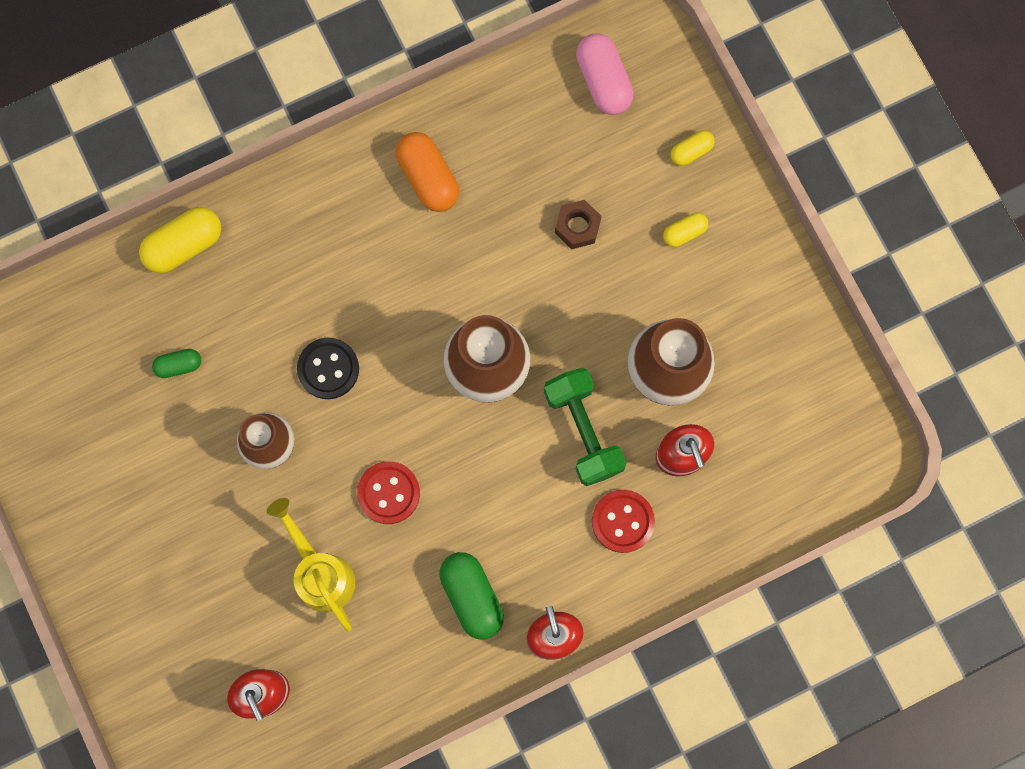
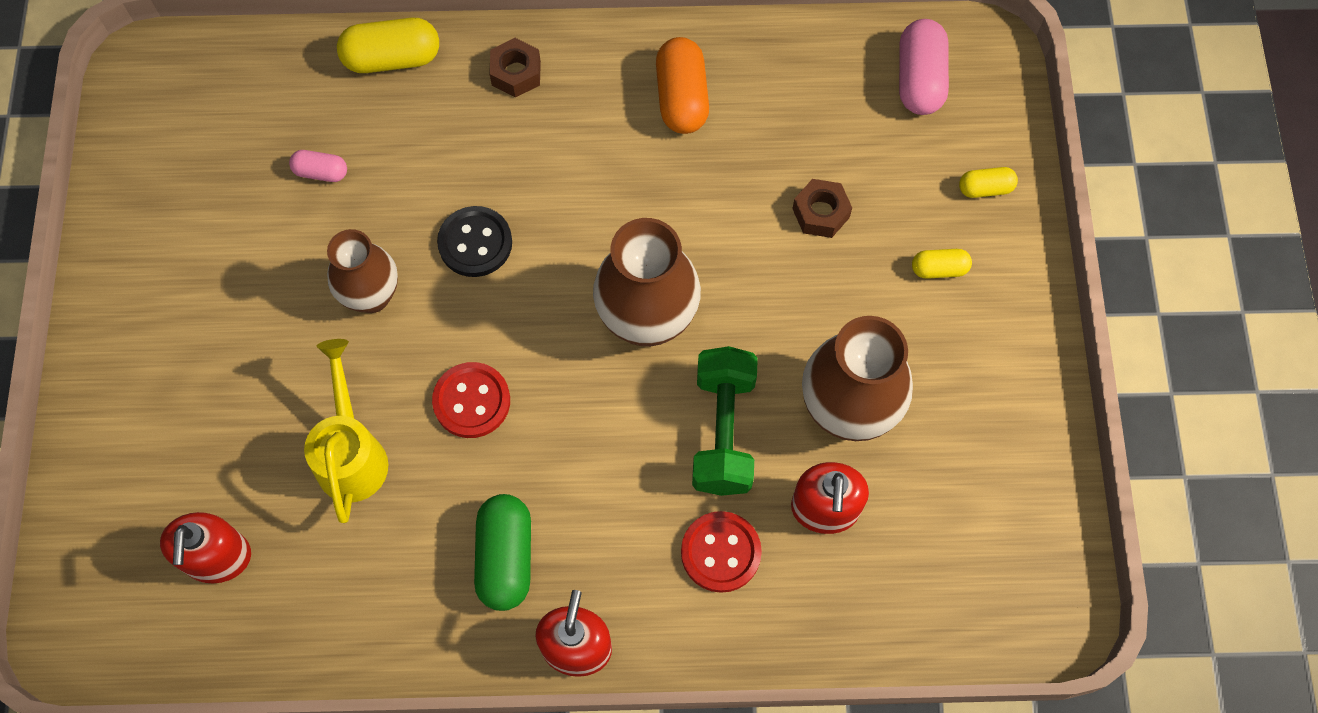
camera: 25 degrees right, 10 degrees down
(179, 365) = (321, 172): green capsule -> pink capsule
(288, 214) = (516, 73): none -> brown nut

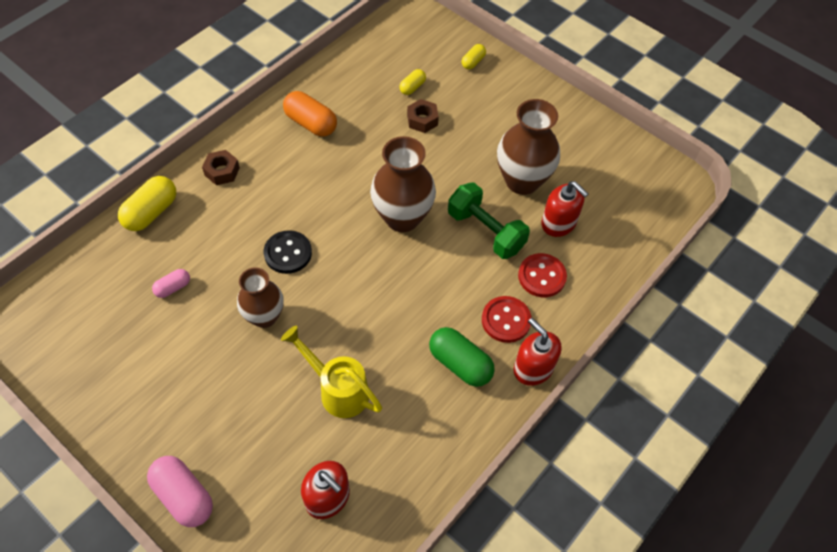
camera: 50 degrees left, 10 degrees down
(472, 401) = (366, 317): red button -> red button (506, 320)
(919, 79) = (400, 43): pink capsule -> pink capsule (184, 496)
(939, 269) = (492, 103): yellow capsule -> yellow capsule (412, 87)

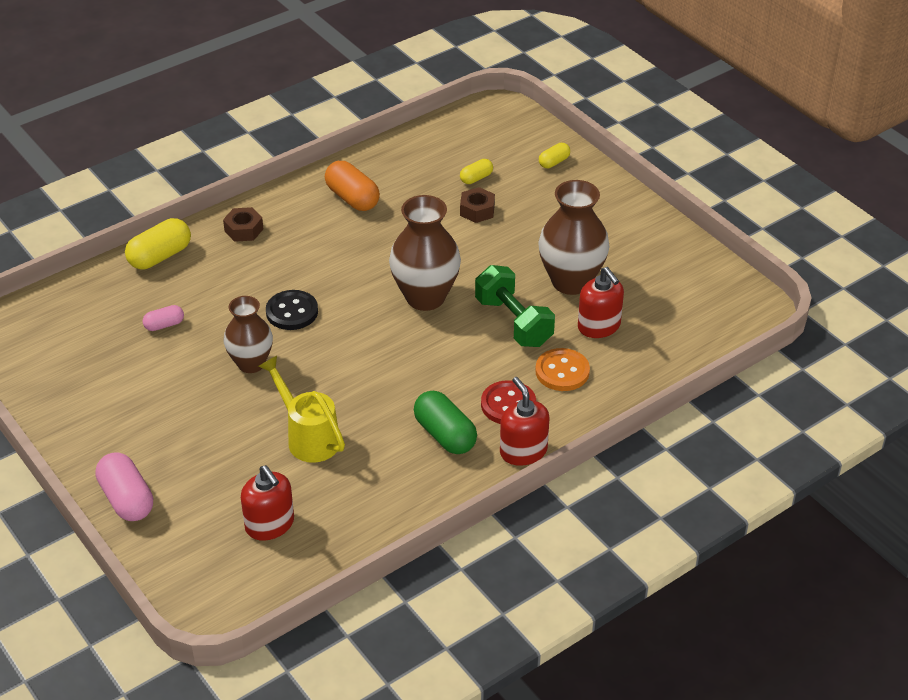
camera: 15 degrees right, 15 degrees down
(541, 276) = (562, 371): red button -> orange button

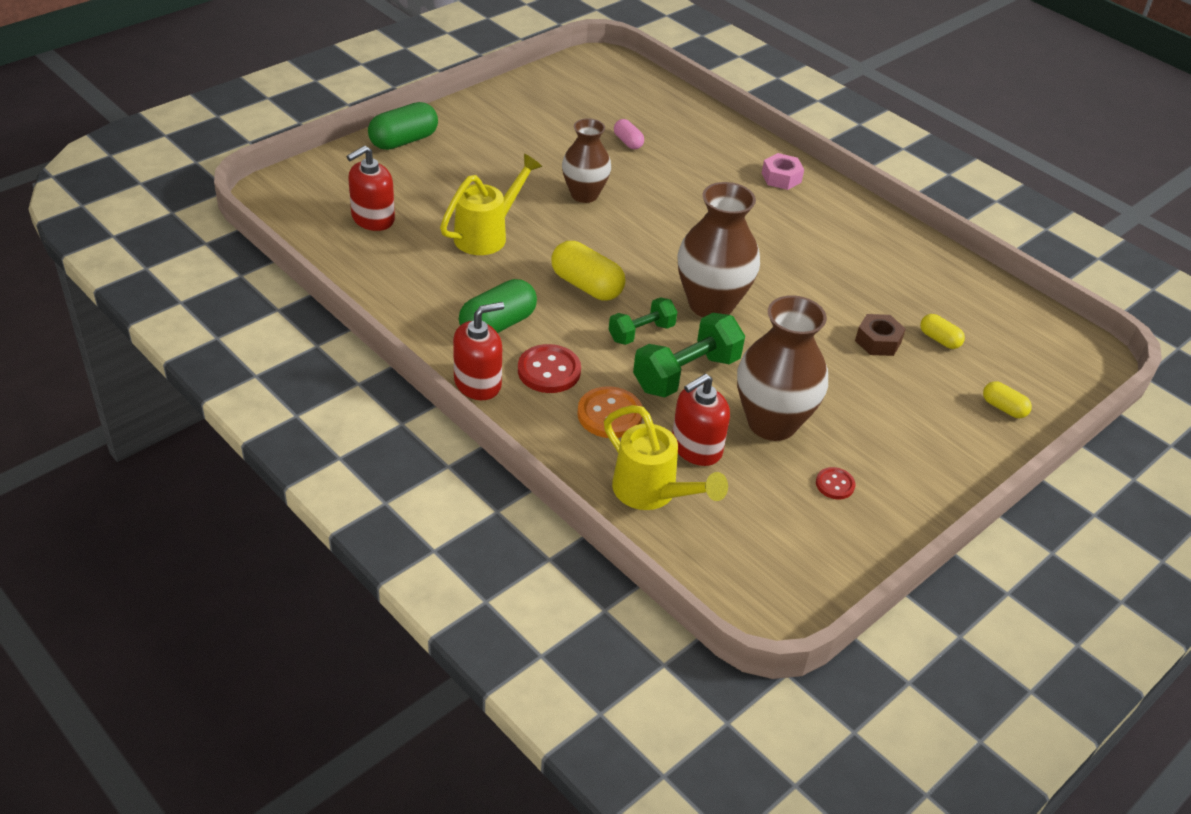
camera: 80 degrees right, 0 degrees up
(127, 499) = (403, 141): pink capsule -> green capsule
(160, 256) = (724, 132): yellow capsule -> yellow capsule (586, 286)
(244, 230) = (781, 178): brown nut -> pink nut
(292, 312) = (664, 215): black button -> none
(352, 198) = (861, 246): orange capsule -> none
(460, 343) = (641, 333): none -> green dumbbell
(635, 259) = (835, 484): none -> red button
(649, 355) = (653, 493): none -> yellow watering can

